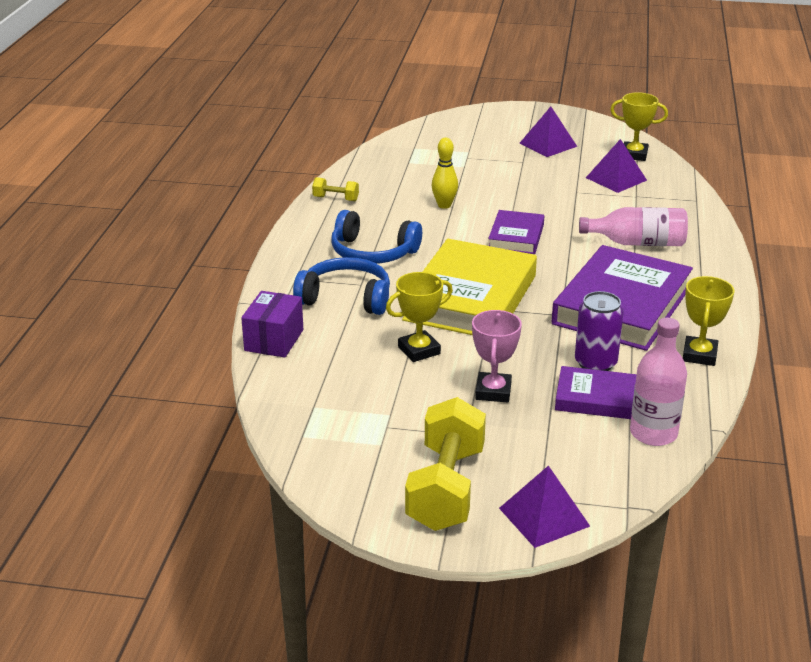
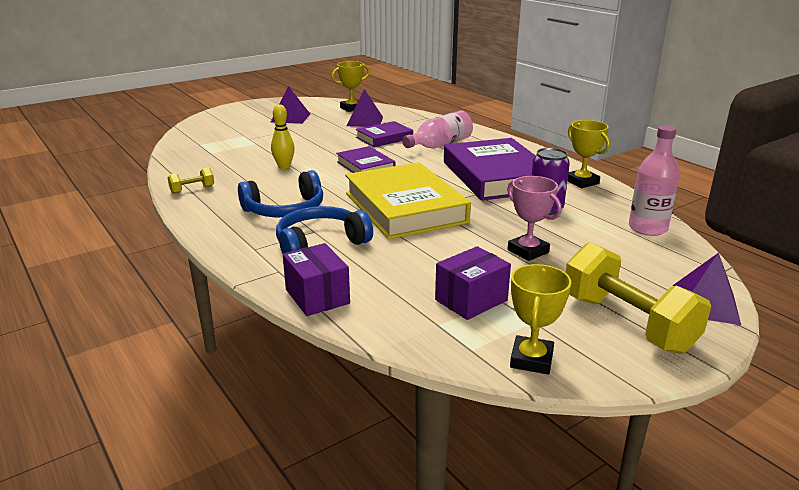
camera: 45 degrees left, 5 degrees down
(369, 403) = (471, 300): none -> purple box
(419, 350) = (435, 251): yellow trophy -> yellow trophy (531, 359)
(595, 398) = (584, 226): purple book -> purple book (384, 138)

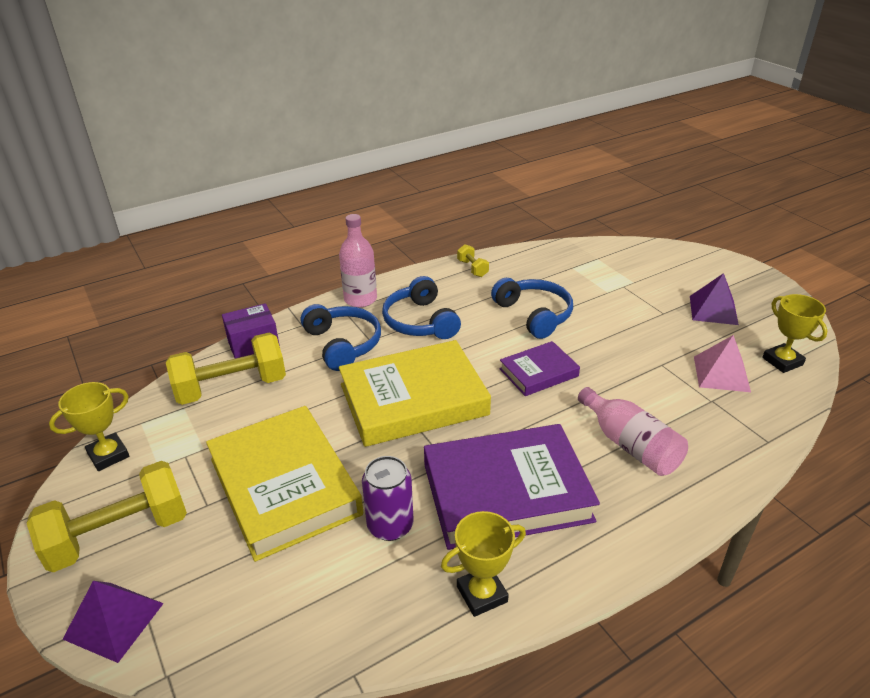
camera: 95 degrees right, 10 degrees up
(284, 166) = (534, 315): yellow bowling pin -> blue headphones
(365, 121) = (721, 373): purple pyramid -> pink pyramid
(384, 138) = (650, 390): purple book -> none
(398, 298) = (231, 387): none -> yellow dumbbell
(471, 300) = (209, 430): purple box -> none
(528, 251) = (284, 486): pink trophy -> yellow book
(531, 359) = (108, 455): yellow trophy -> yellow trophy turned 60 degrees counterclockwise
(647, 228) = (307, 630): pink bottle -> pink bottle (360, 299)

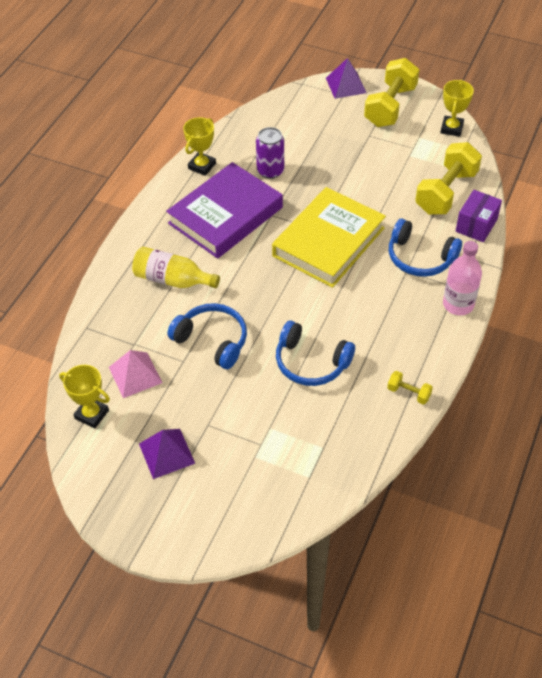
camera: 145 degrees right, 15 degrees up
(284, 486) = (343, 161): yellow book -> none
(420, 321) = (390, 307): blue headphones -> blue headphones (212, 340)
(538, 372) = (266, 306): purple book -> none
(630, 445) = (172, 280): pink bottle -> yellow bottle

